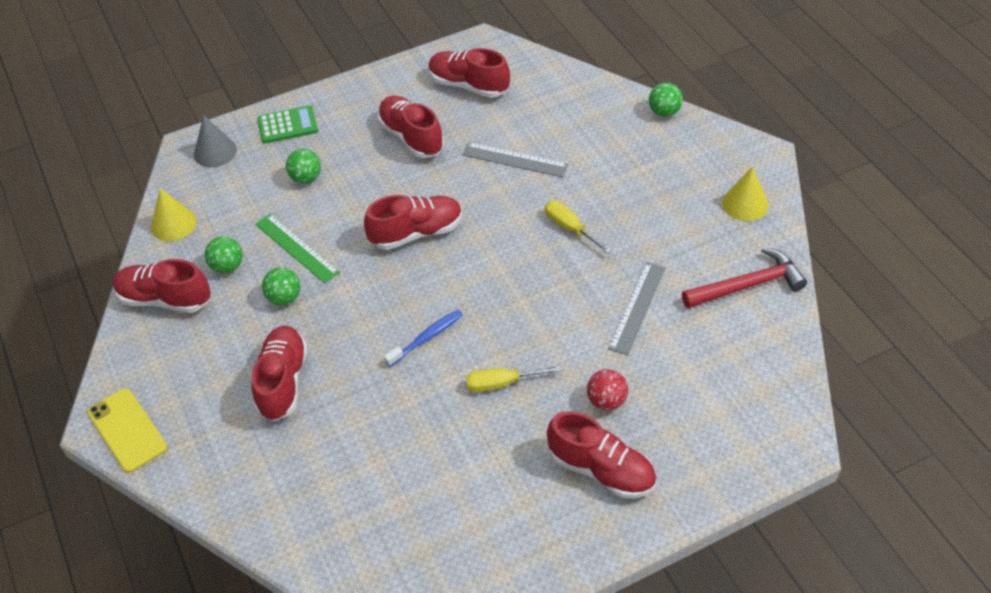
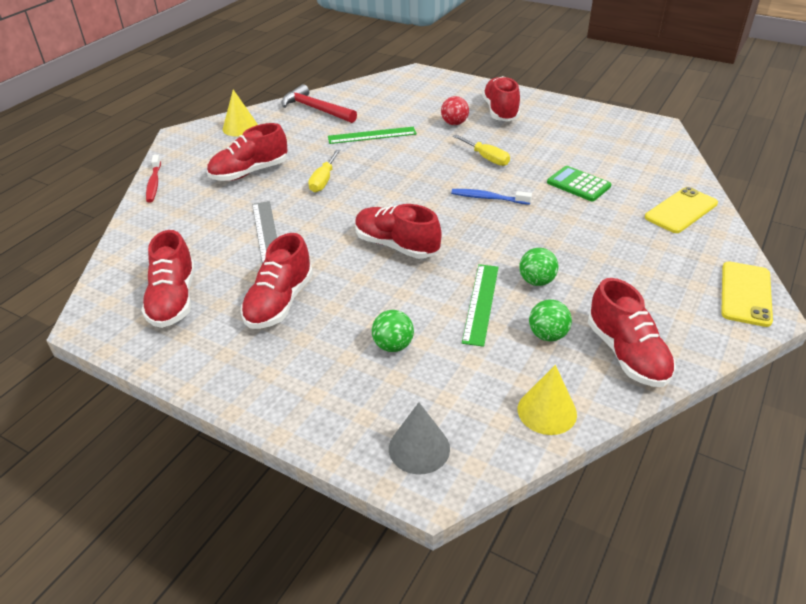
camera: 125 degrees left, 10 degrees down
(259, 486) = (681, 210): none -> yellow phone
(283, 381) = (603, 241): red shoe -> red shoe (249, 172)
(287, 125) = (327, 407): green calculator -> green calculator (578, 184)
(637, 307) = (372, 135): grey ruler -> green ruler
(664, 112) = (154, 183): green ball -> red toothbrush

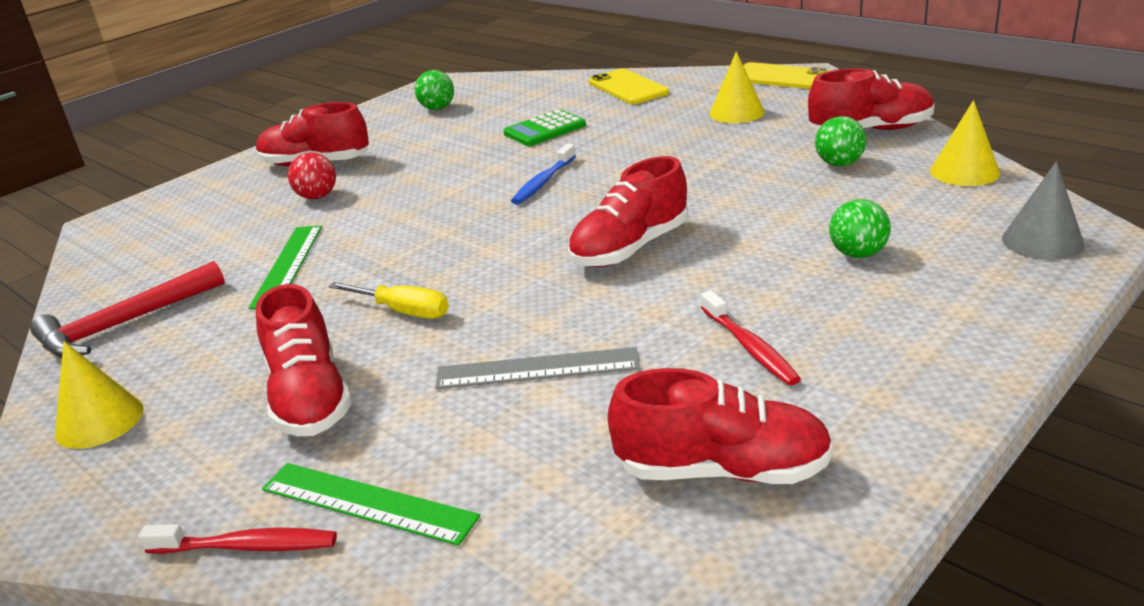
camera: 75 degrees left, 10 degrees down
(279, 302) = (750, 347): red shoe -> red toothbrush
(481, 303) = (776, 196): green ruler -> green ruler (367, 503)
(486, 158) = (438, 178): yellow screwdriver -> none
(536, 281) = (738, 164): green ball -> green ball (437, 108)
(644, 273) = (737, 112): none -> yellow cone

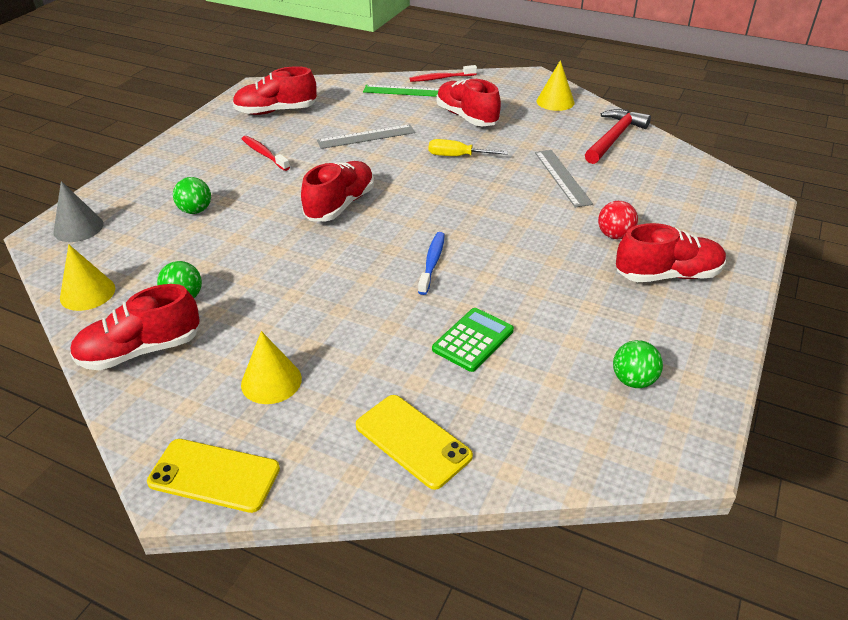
camera: 160 degrees right, 10 degrees up
(288, 265) = (562, 177): green ruler -> grey ruler

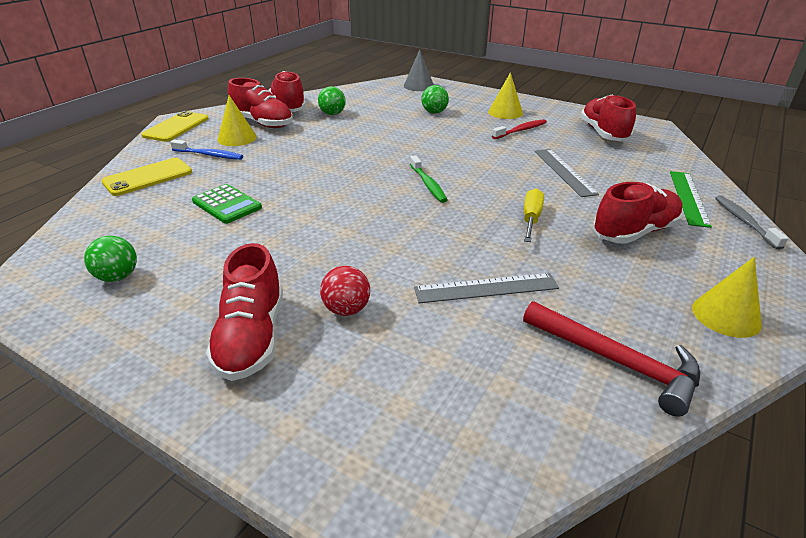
camera: 95 degrees right, 5 degrees down
(87, 293) = (349, 93): yellow cone -> yellow cone (505, 112)
(340, 205) = (436, 159): red shoe -> red shoe (262, 123)
(402, 207) = (428, 184): none -> green toothbrush
(432, 262) = (337, 194): blue toothbrush -> blue toothbrush (209, 155)
(441, 78) = (744, 221): red toothbrush -> grey toothbrush

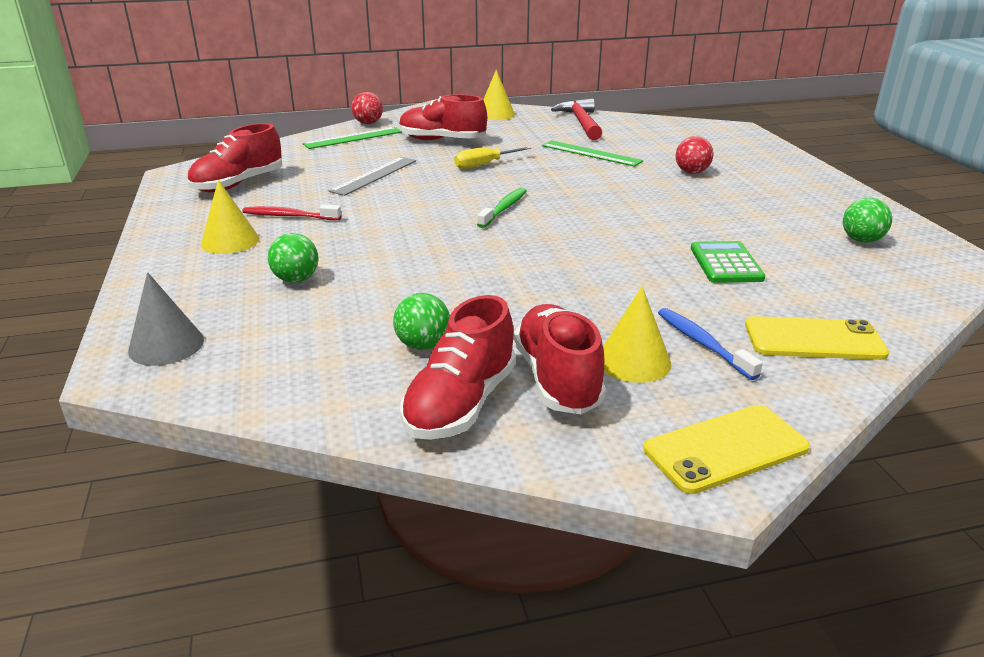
camera: 135 degrees left, 5 degrees down
(252, 337) = (765, 181): red shoe -> none
(486, 288) = (591, 153): grey ruler -> green ruler
(744, 221) = (368, 123): grey toothbrush -> red ball

